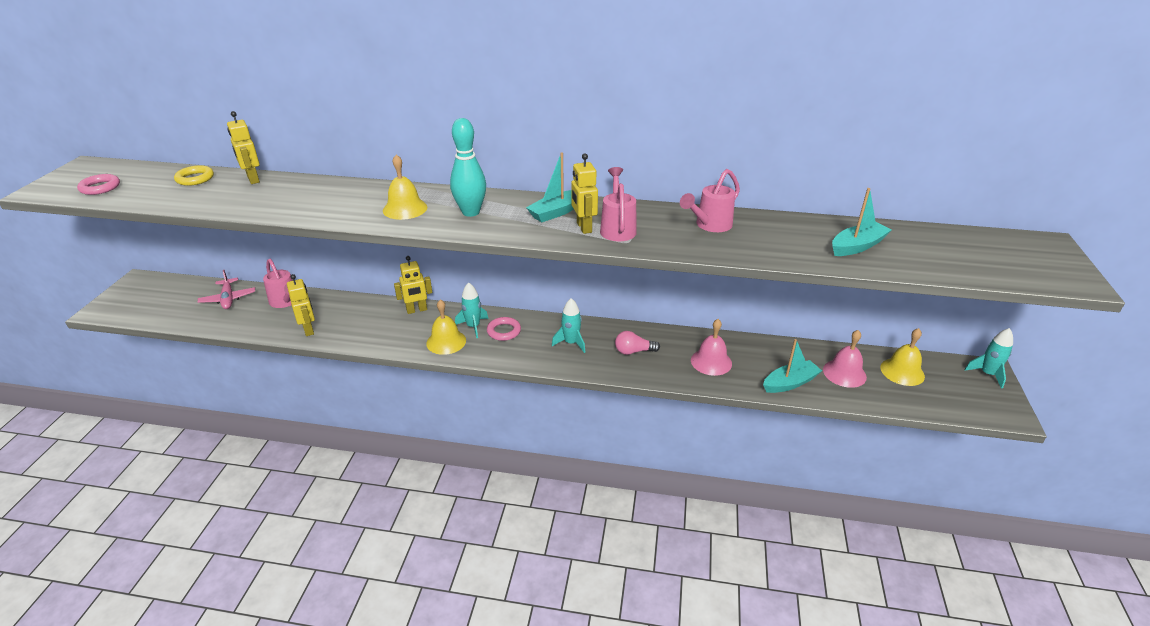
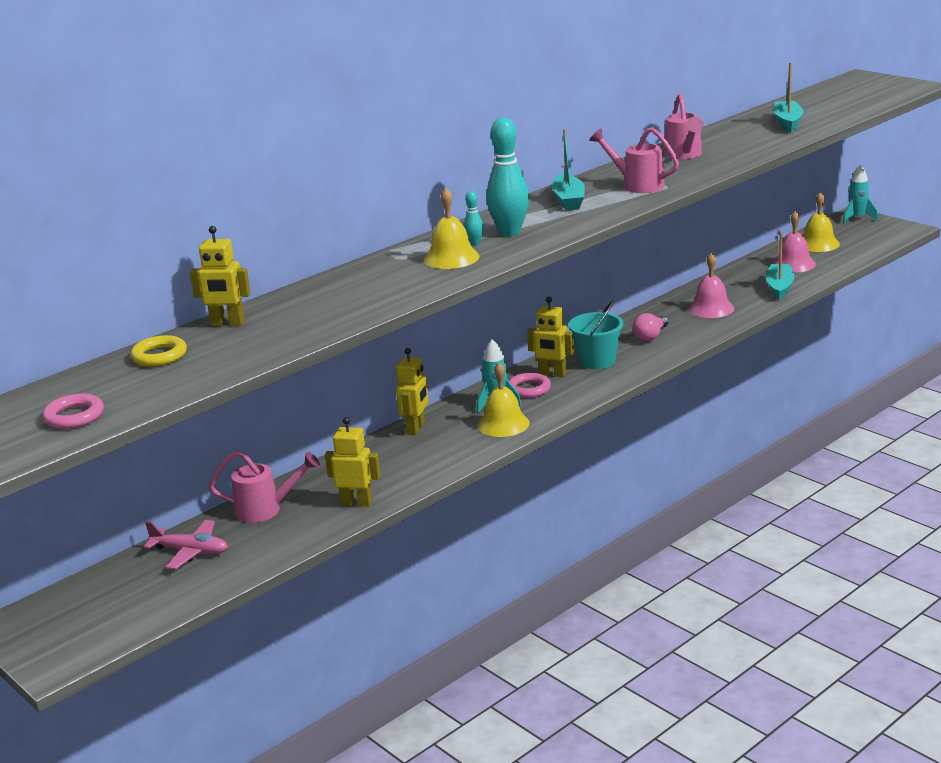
camera: 50 degrees left, 10 degrees down
(438, 207) = (474, 243): none -> turquoise bowling pin
(571, 343) = (597, 361): turquoise rocket -> turquoise bucket
(583, 227) = (616, 196): yellow robot -> yellow robot (552, 374)

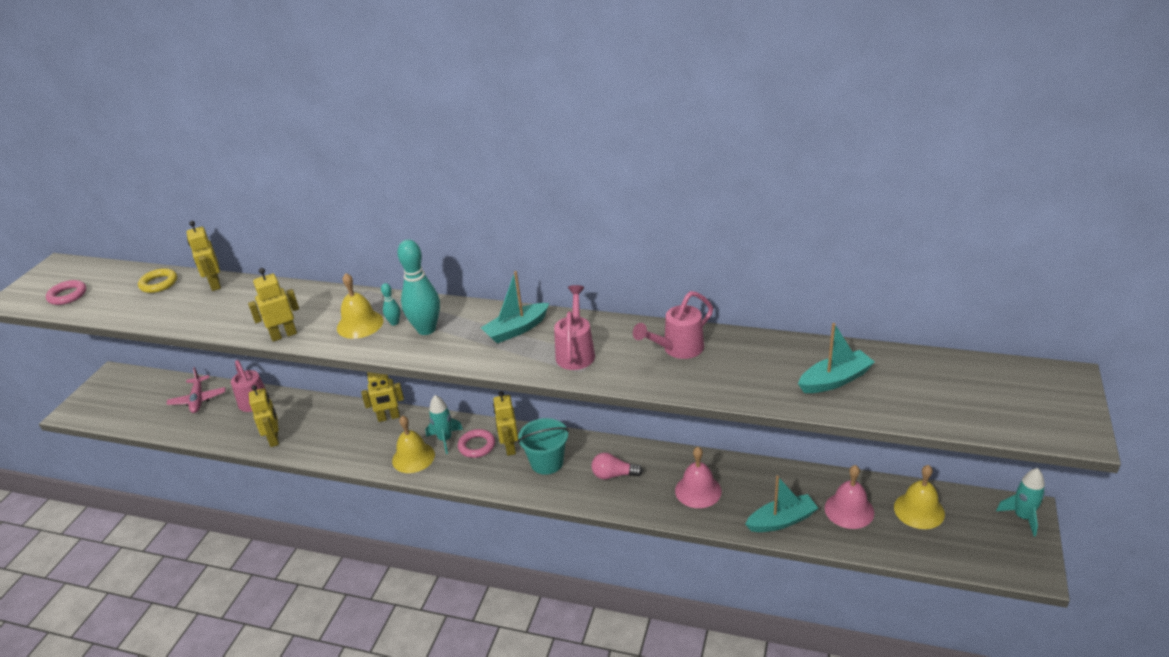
camera: 60 degrees right, 10 degrees up
(412, 293) = (284, 335): none -> yellow robot

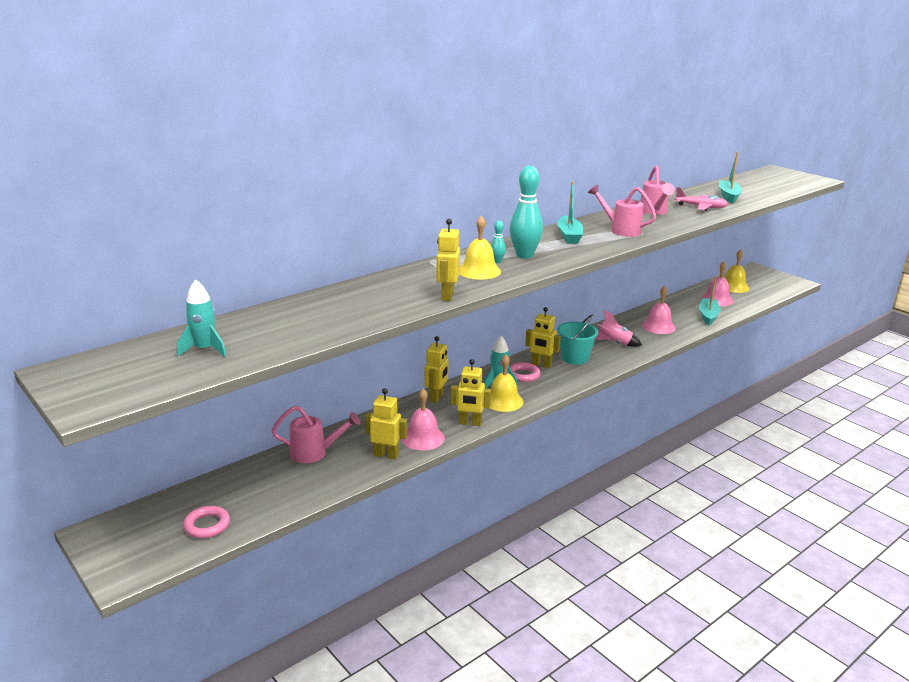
camera: 60 degrees left, 10 degrees down
(67, 295) = (158, 372): pink ring -> pink ring (207, 525)
(159, 283) = (239, 327): yellow ring -> none
(198, 399) = (250, 483): pink plane -> pink plane (701, 207)
(215, 284) = (298, 305): yellow robot -> yellow robot (470, 423)
(313, 444) = (423, 438): none -> pink bell
(614, 475) = (614, 343): pink light bulb -> pink rocket
(1022, 517) = (760, 271): turquoise rocket -> turquoise rocket (204, 350)

